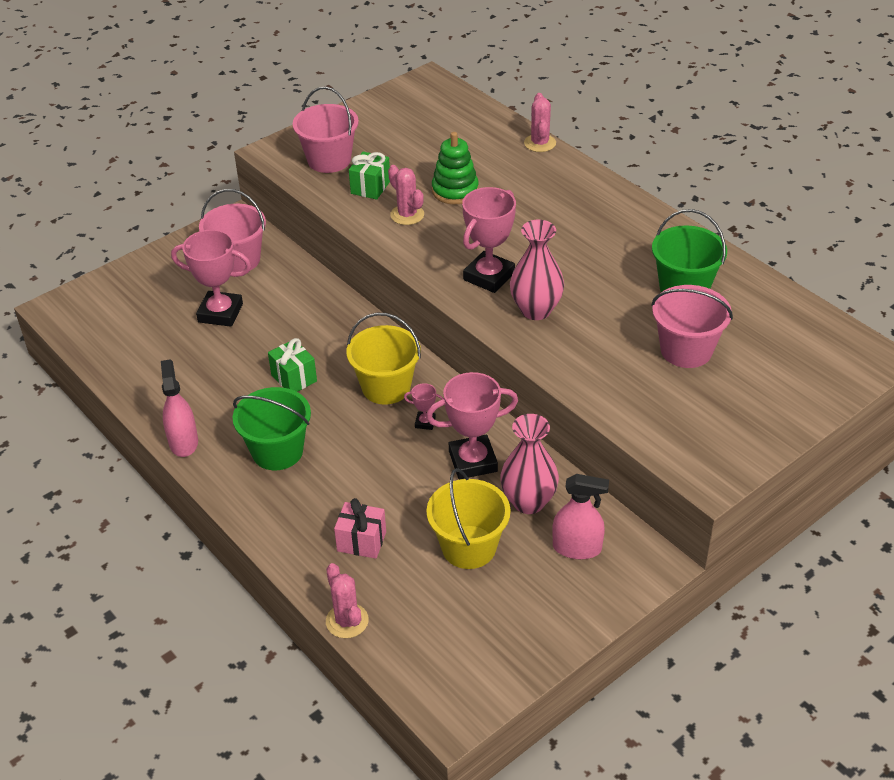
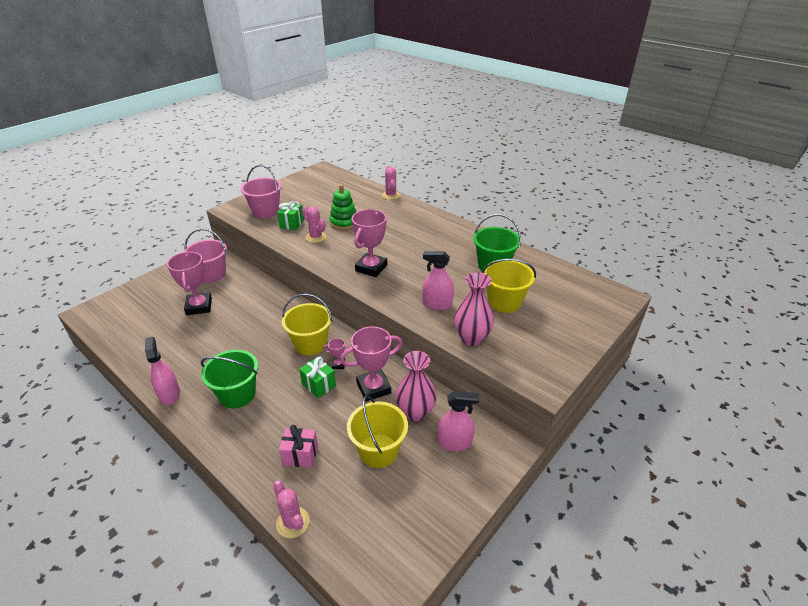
camera: 10 degrees left, 5 degrees down
(220, 313) = (199, 306): pink trophy -> pink trophy turned 75 degrees clockwise
(294, 378) = (248, 343): green gift -> green gift (319, 385)
(536, 310) = (404, 285): pink vase -> pink vase (471, 338)
(581, 346) = (437, 304): none -> pink spray bottle
(686, 350) = (504, 302): pink bucket -> yellow bucket

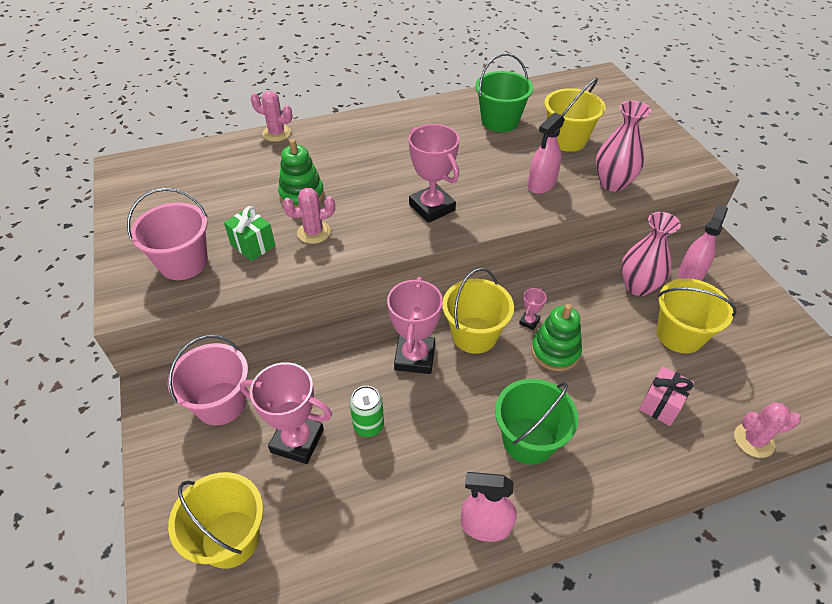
camera: 60 degrees left, 10 degrees up
(136, 309) = (230, 538): none -> yellow bucket
(219, 326) = (368, 425): none -> green can
(319, 385) = (555, 351): green gift -> green stacking toy
(373, 388) = (585, 305): pink trophy -> pink trophy (414, 357)

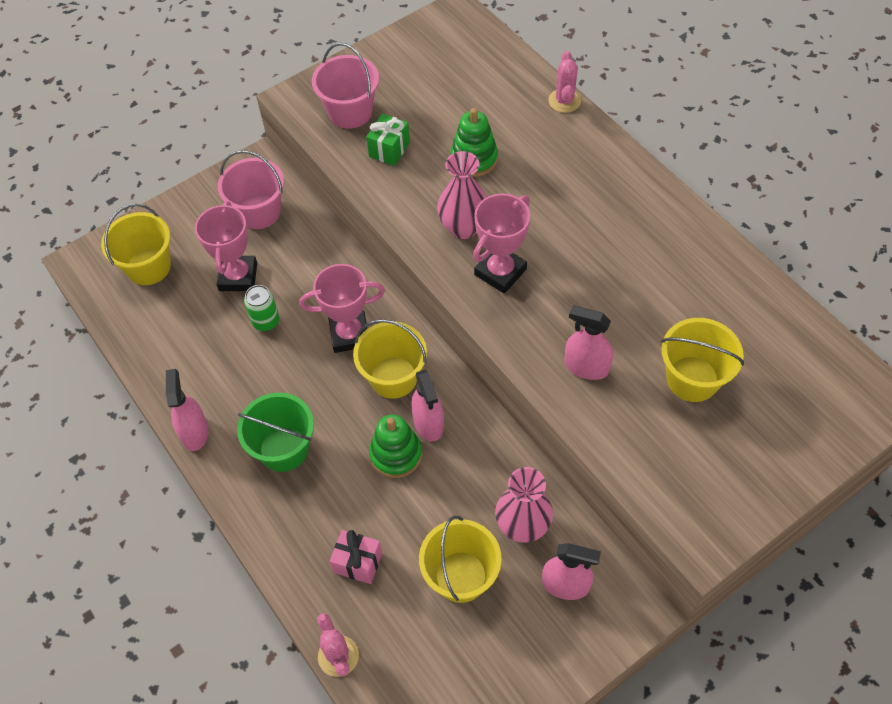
camera: 75 degrees right, 10 degrees up
(314, 232) = (423, 187): pink cactus -> none
(500, 121) = (696, 298): green bucket -> none
(529, 321) = (428, 423): pink trophy -> pink spray bottle
(612, 183) = (622, 442): pink vase -> pink vase (463, 227)

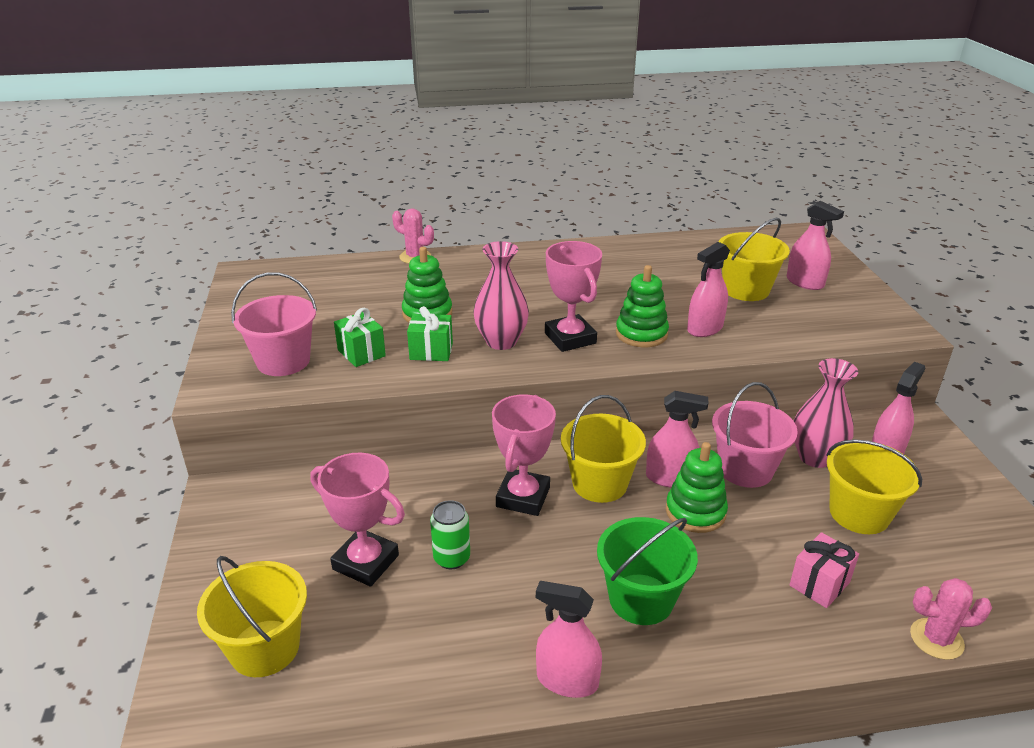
camera: 65 degrees left, 25 degrees down
(259, 212) = (290, 514): pink bucket -> pink bucket (745, 469)
(419, 190) = (431, 351): none -> green gift
(543, 321) = (641, 334): none -> green stacking toy
(750, 428) = (805, 282): none -> pink spray bottle

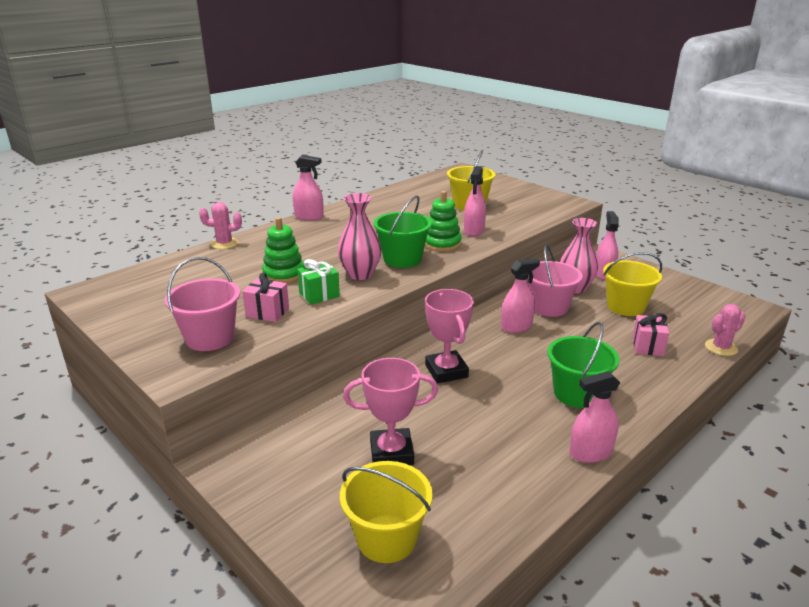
camera: 35 degrees left, 5 degrees down
(361, 353) = (267, 312): green gift -> pink gift
(451, 558) = (445, 423): green can -> none
(570, 338) = (402, 259): pink trophy -> green bucket
(600, 483) = (482, 345): yellow bucket -> none
(695, 512) = (550, 338): green stacking toy -> none
(805, 282) = (495, 193): pink spray bottle -> pink spray bottle (309, 217)

